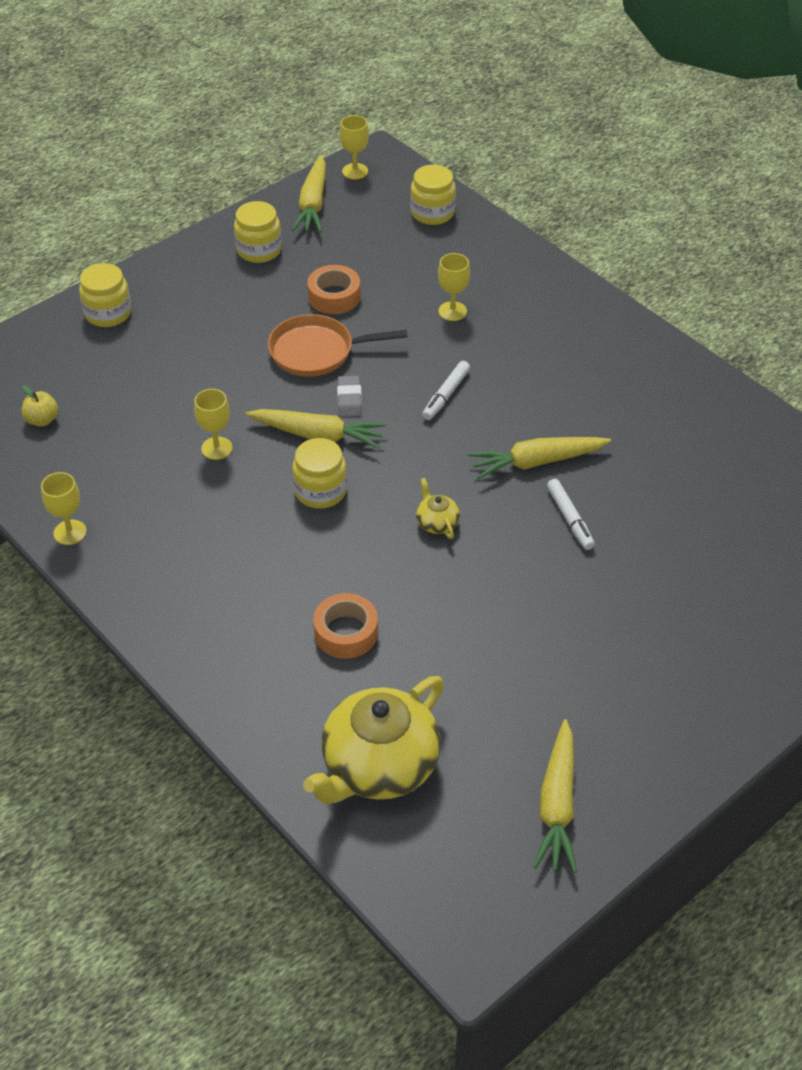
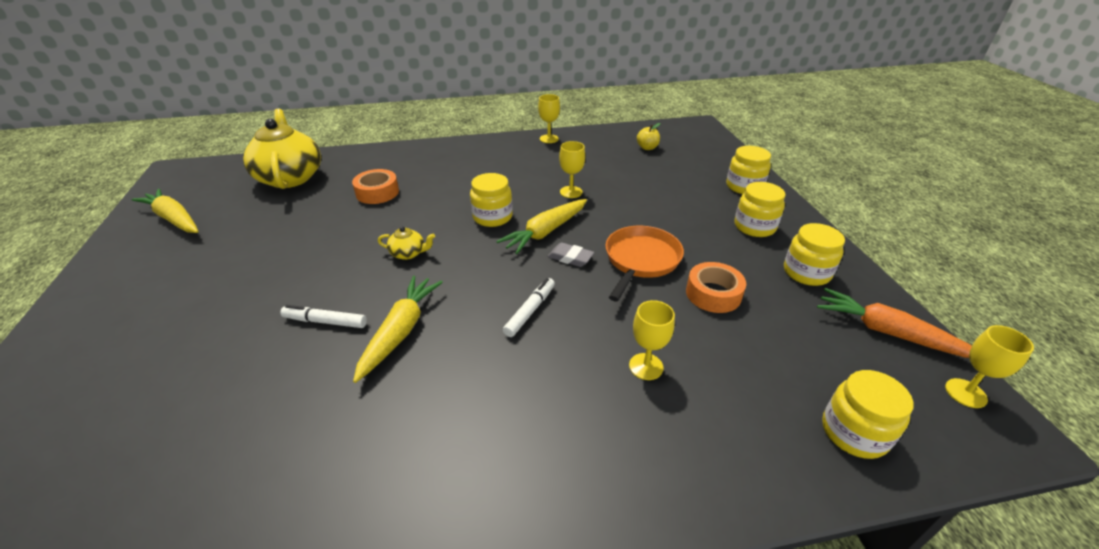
camera: 120 degrees right, 10 degrees down
(197, 291) = (754, 227): none -> yellow jar
(313, 204) = (888, 332): yellow carrot -> orange carrot
(446, 395) = (530, 311): white marker -> white marker turned 60 degrees clockwise

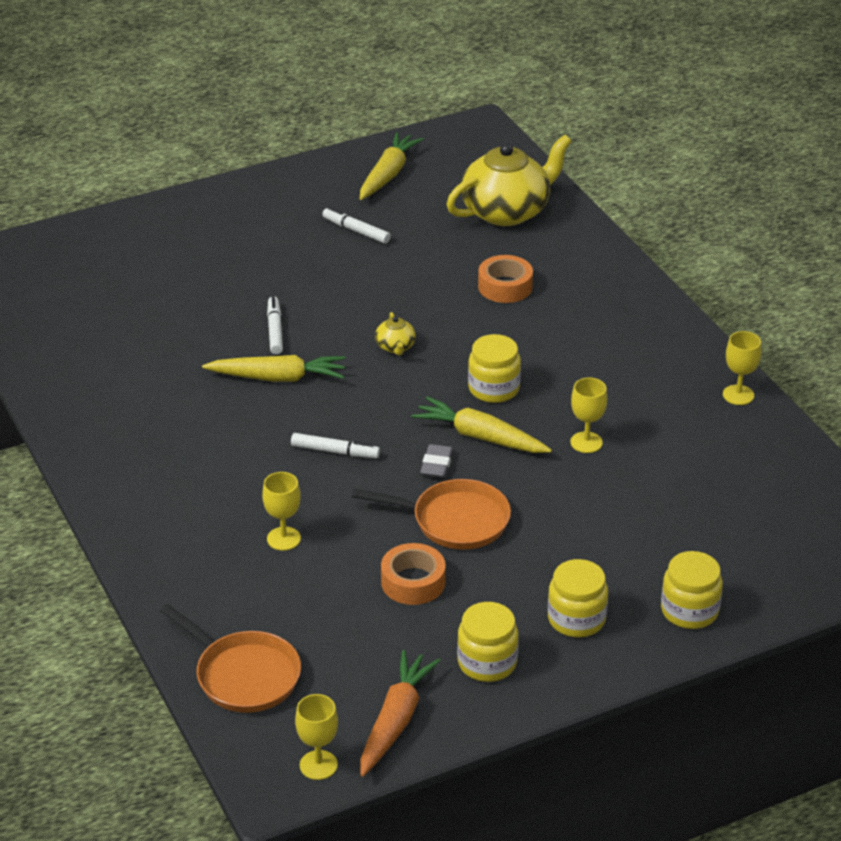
camera: 75 degrees right, 0 degrees up
(230, 248) = (356, 231): none -> white marker
(647, 148) = (767, 501): yellow apple -> none
(854, 432) = (243, 675): yellow jar -> orange pan

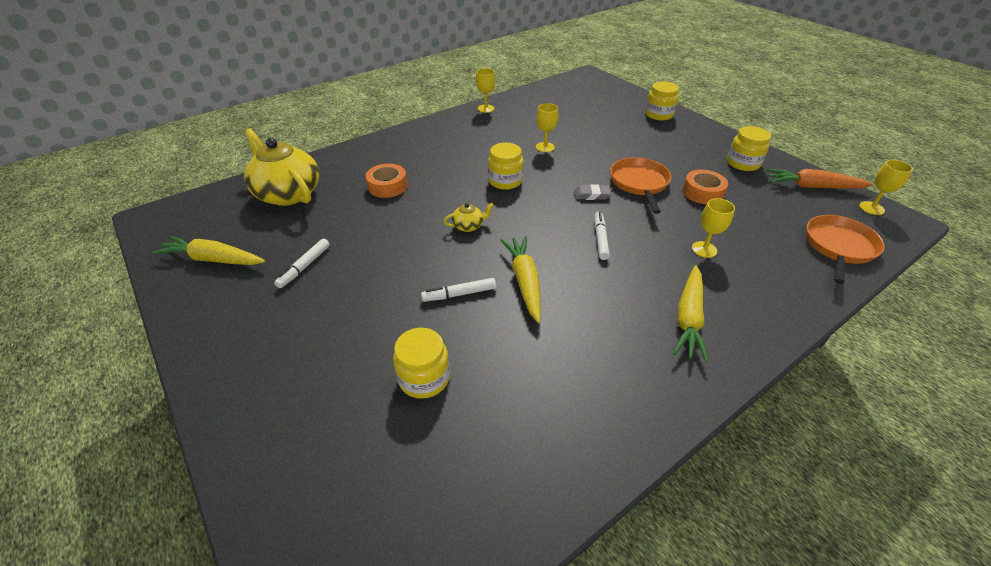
camera: 100 degrees left, 5 degrees up
(480, 437) = (556, 182): yellow carrot -> yellow carrot (688, 318)
(576, 619) = (689, 141): yellow jar -> yellow jar (424, 378)

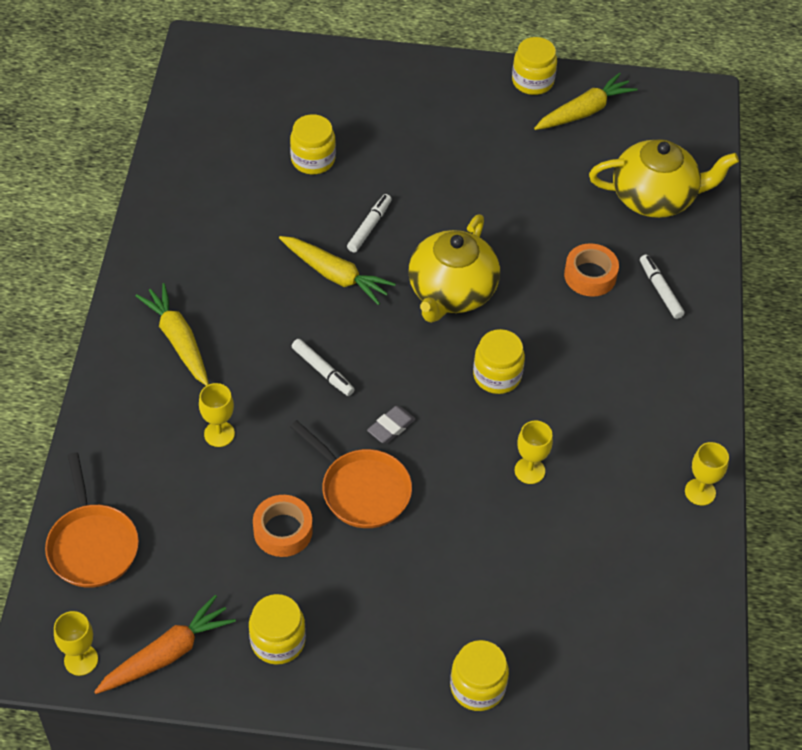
camera: 130 degrees right, 10 degrees up
(190, 304) = (532, 81): none -> yellow jar
(304, 267) = (512, 157): white marker -> white marker (660, 290)
(469, 226) = (451, 292): yellow teapot -> yellow teapot, size x2.37

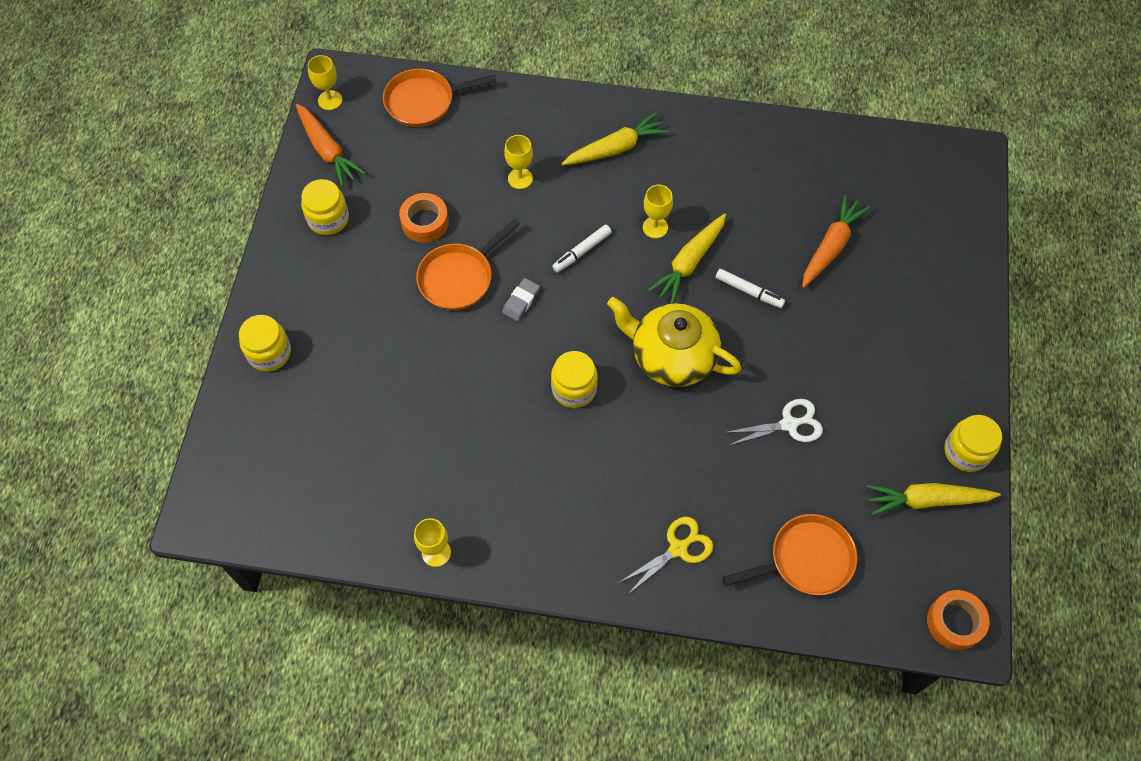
camera: 95 degrees right, 10 degrees up
(313, 160) = (830, 247): yellow jar -> orange carrot
(391, 427) = (521, 301): grey eraser -> grey eraser turned 75 degrees clockwise
(519, 202) = (789, 424): none -> white scissors
(529, 470) = (469, 408): yellow goblet -> yellow goblet (655, 227)
(584, 111) = (927, 500): yellow carrot -> yellow carrot turned 120 degrees clockwise
(590, 276) = (695, 482): orange tape -> orange tape (954, 622)
(655, 197) = (806, 559): yellow teapot -> orange pan
(660, 290) = (678, 548): white marker -> yellow scissors

